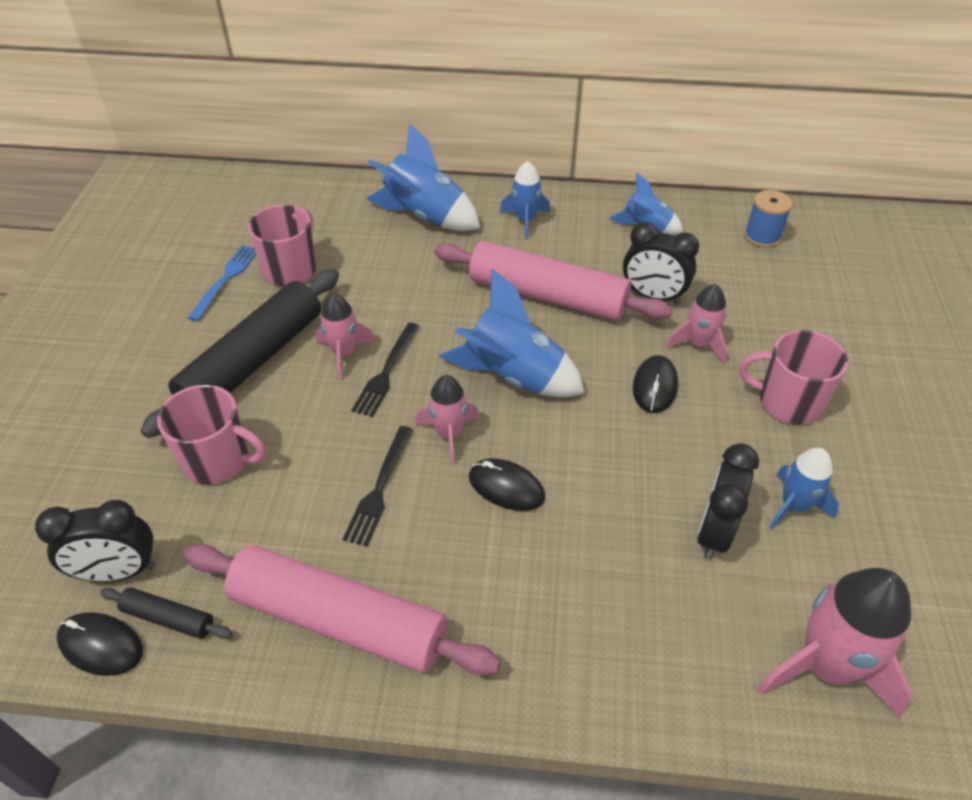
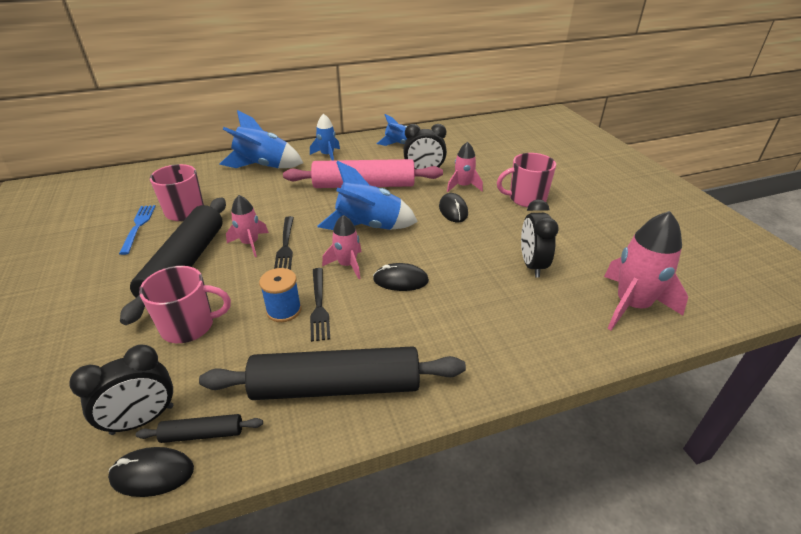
camera: 25 degrees left, 10 degrees down
(339, 620) = (336, 386): pink rolling pin -> black rolling pin
(762, 236) = (462, 135): blue spool -> blue spool (284, 310)
(794, 506) = (562, 241): blue rocket -> none

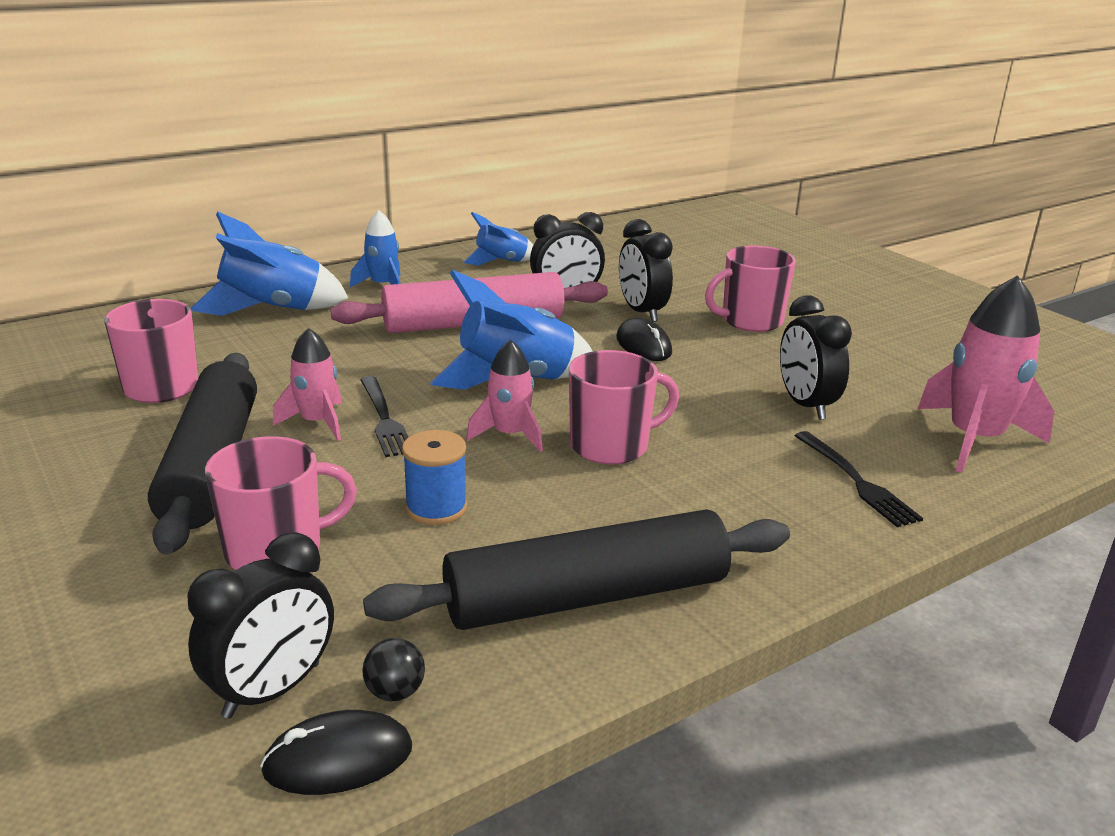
camera: 15 degrees left, 10 degrees down
(138, 226) = (81, 418): blue fork -> none
(202, 434) = (395, 692): black rolling pin -> black ball
(319, 306) = (494, 495): black fork -> black fork (856, 481)
(400, 280) = (611, 446): black mouse -> pink mug
(463, 186) = (641, 312): pink rocket -> black clock

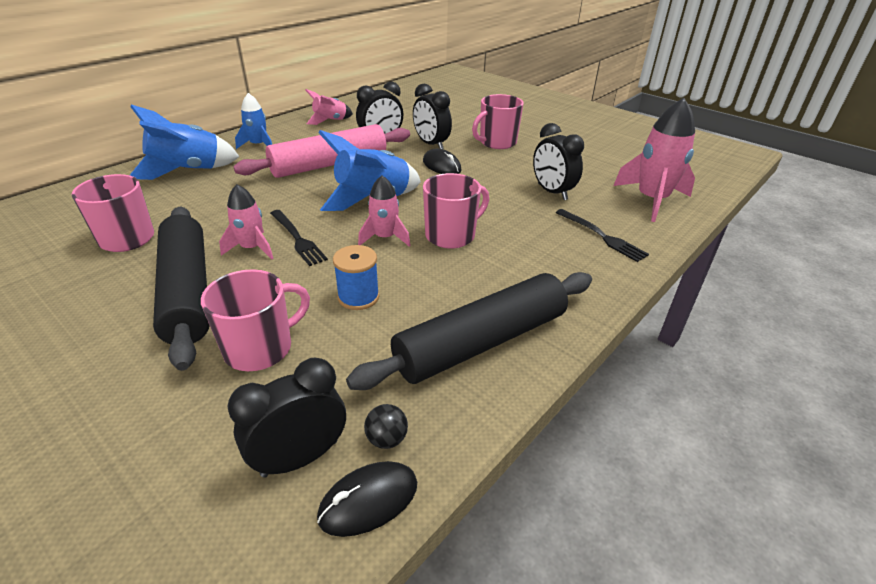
camera: 15 degrees left, 10 degrees up
(272, 690) = (300, 457): black clock -> black clock turned 150 degrees counterclockwise
(501, 262) = (330, 121): blue rocket -> pink rocket

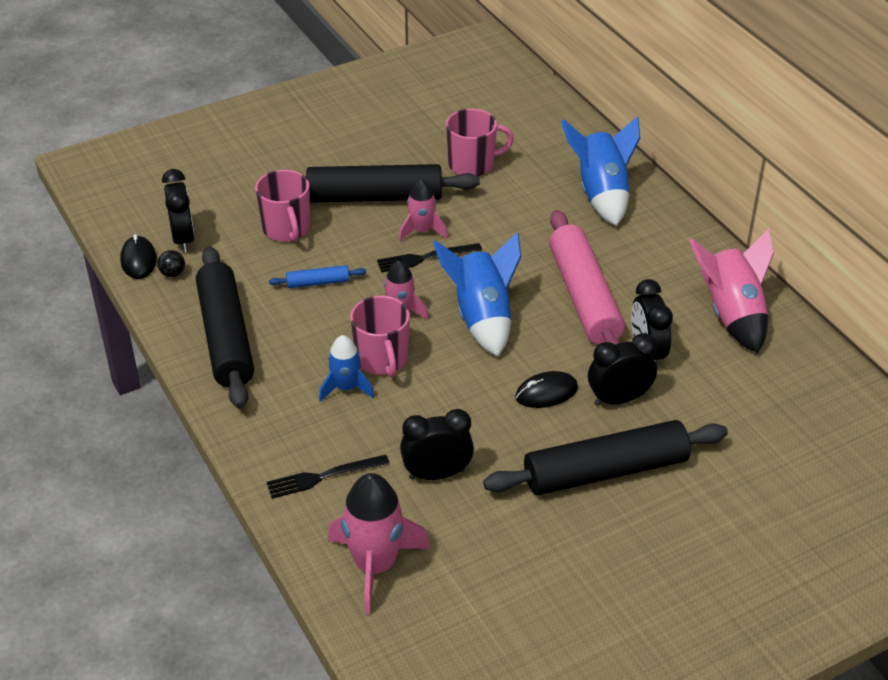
camera: 110 degrees right, 5 degrees up
(258, 145) = (659, 245): blue rocket -> blue rocket (346, 388)
(330, 121) = (731, 315): pink rocket -> pink rocket, size x1.69
(358, 297) = (318, 282): blue spool -> blue rolling pin
(497, 142) = (605, 471): pink mug -> black rolling pin

